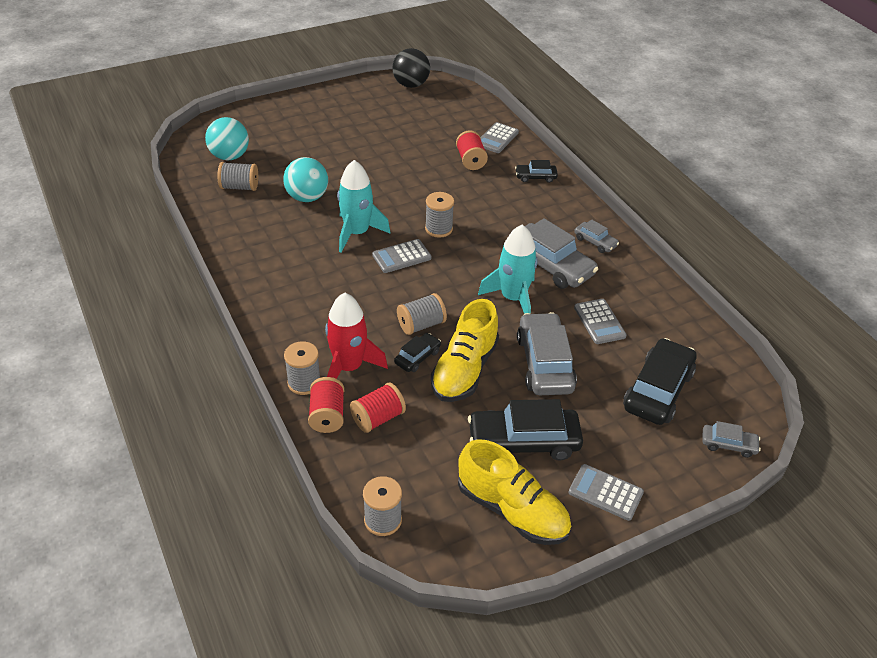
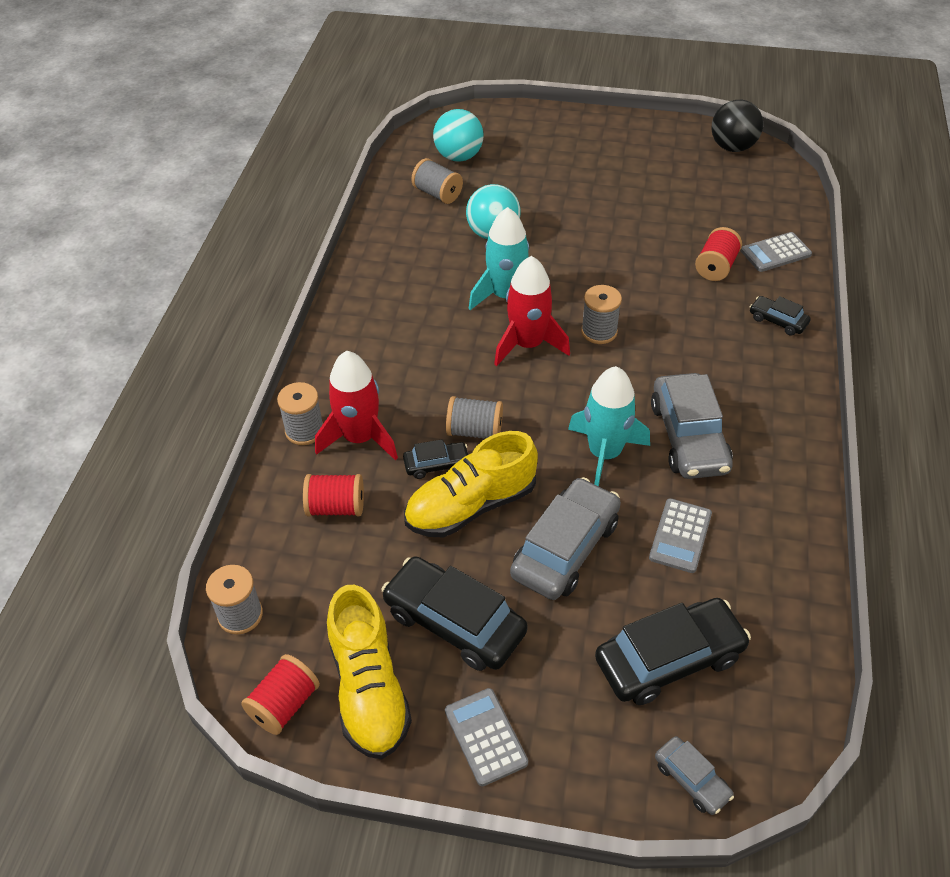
camera: 40 degrees right, 5 degrees up
(327, 415) = (293, 476): red spool -> red spool (284, 705)
(401, 257) = (527, 345): grey calculator -> red rocket
(595, 242) = (774, 436): grey car -> none

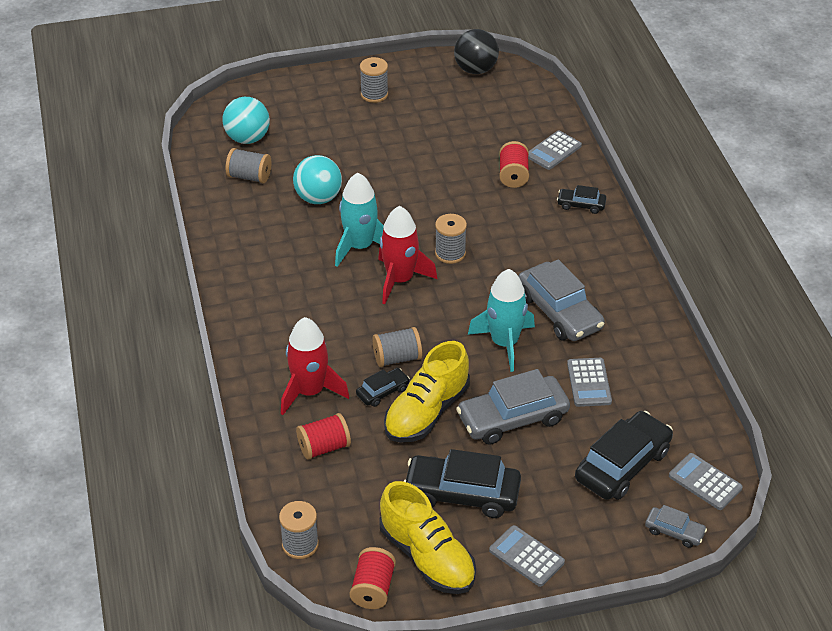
camera: 25 degrees left, 5 degrees down
(304, 430) = (261, 400): grey spool -> grey spool (374, 94)
(565, 548) = (512, 418): grey car -> grey car turned 120 degrees counterclockwise
(766, 724) = (705, 482): none -> grey calculator

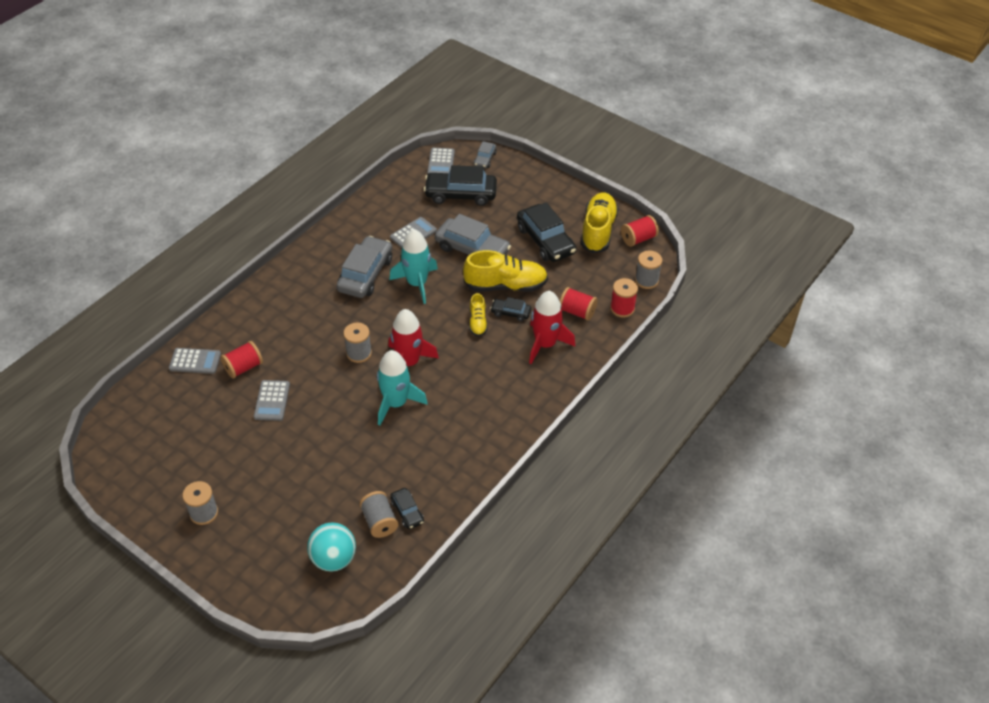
camera: 130 degrees left, 5 degrees up
(285, 490) = (622, 308): none -> red spool
(318, 198) = (366, 461): turquoise ball -> none
(397, 358) = (478, 322): grey spool -> yellow shoe
(475, 69) = (116, 467): black ball -> none
(526, 556) = (557, 198): grey calculator -> grey calculator (272, 401)
(581, 205) = (248, 316): black car -> black car (407, 512)
(674, 532) = (485, 159): grey car -> grey car turned 150 degrees counterclockwise

